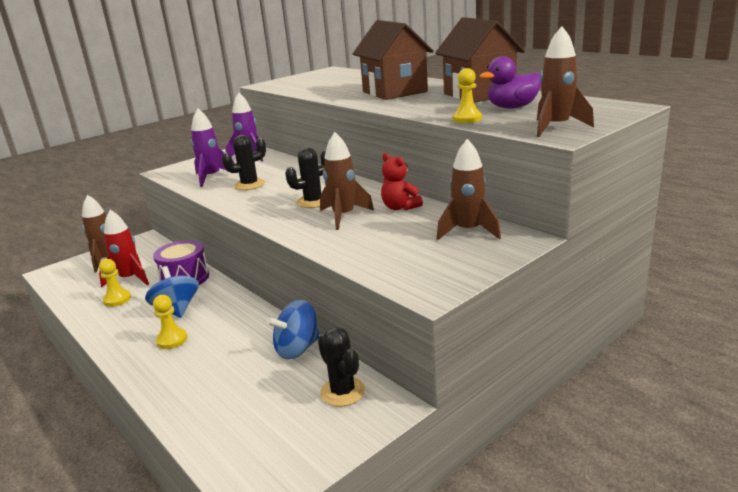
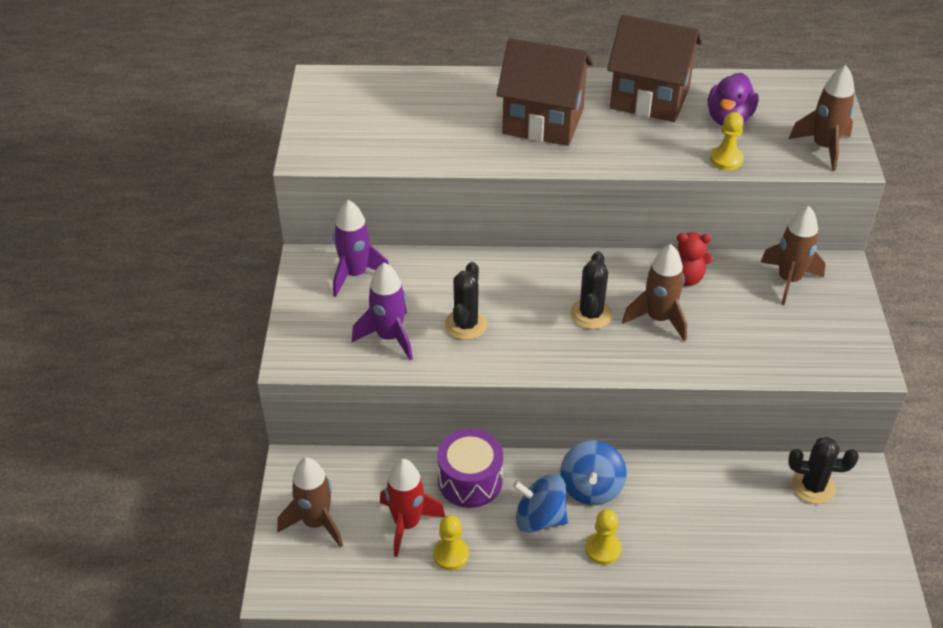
camera: 50 degrees left, 20 degrees up
(297, 349) = (720, 476): blue spinning top -> blue spinning top (591, 488)

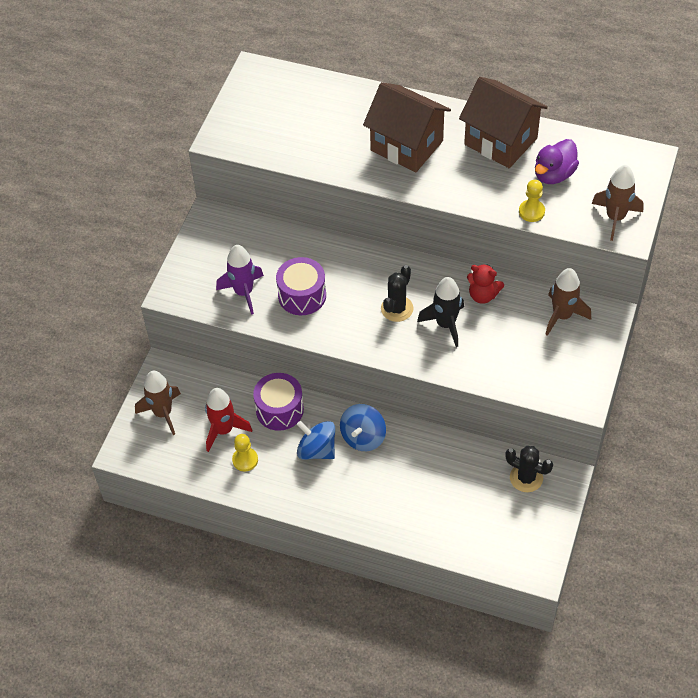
camera: 20 degrees right, 10 degrees up
(355, 274) = (238, 235): purple rocket -> none
(466, 325) = (302, 295): black cactus -> purple drum
(603, 549) = (351, 484): yellow pawn -> none
(658, 319) = (445, 324): brown rocket -> black rocket

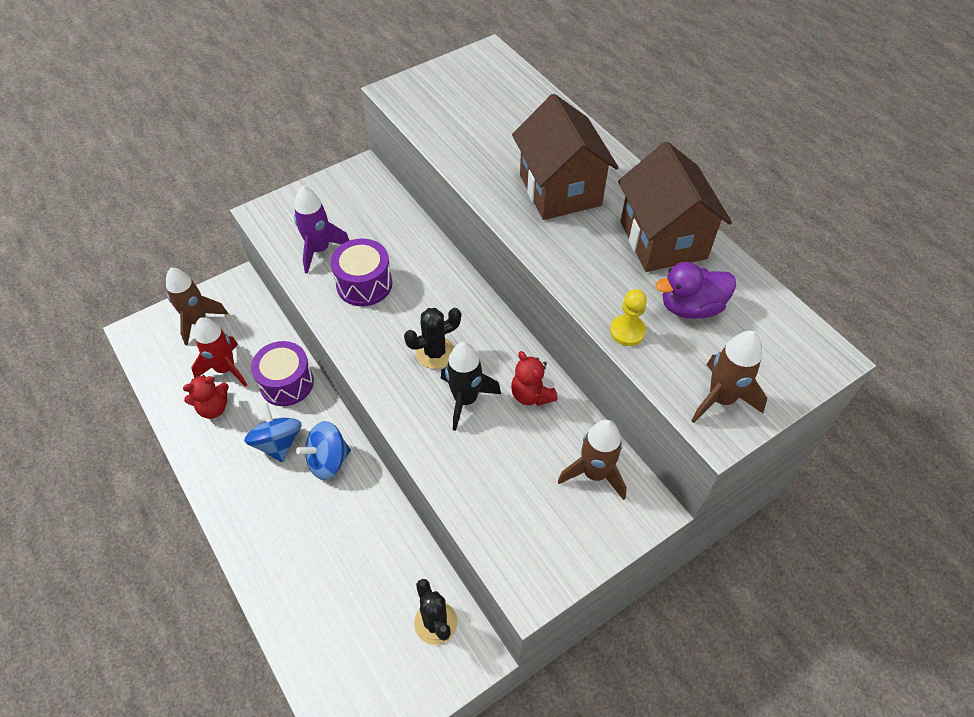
camera: 35 degrees right, 0 degrees up
(245, 460) = (213, 408): yellow pawn -> red teddy bear

